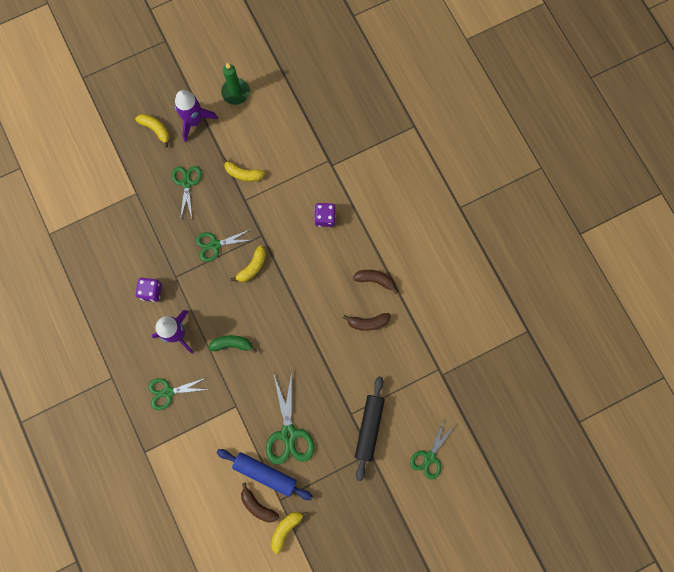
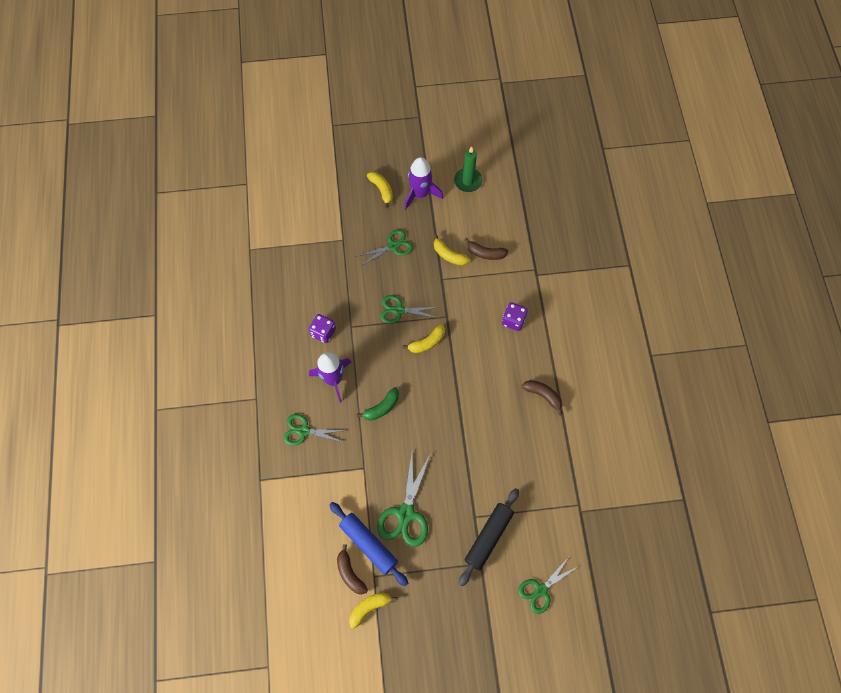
camera: 20 degrees right, 10 degrees down
(187, 183) = (393, 246): green scissors -> green scissors turned 45 degrees clockwise
(232, 344) = (382, 408): green banana -> green banana turned 120 degrees clockwise
(368, 322) = (522, 434): brown banana -> brown banana (485, 253)

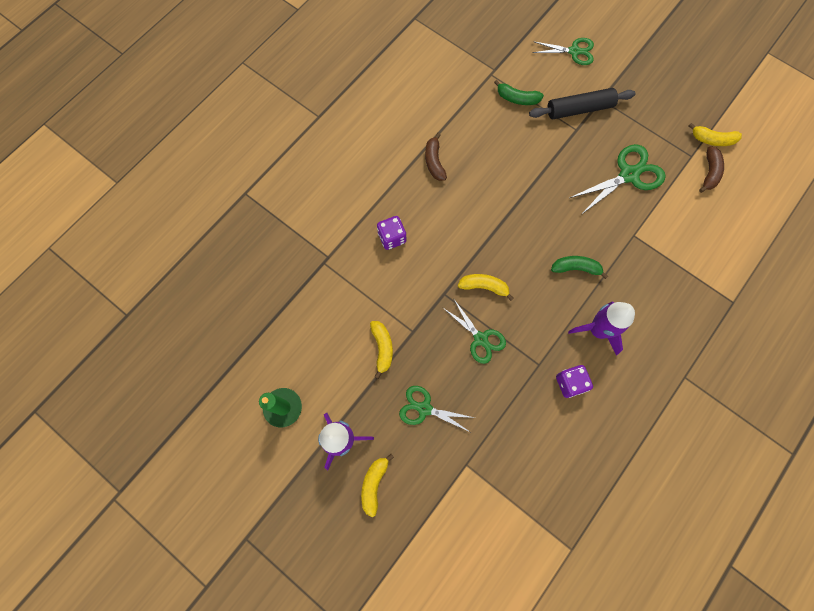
camera: 135 degrees left, 5 degrees up
(304, 431) = (662, 309): green scissors -> none
(369, 544) = (677, 179): blue rolling pin -> none
(485, 253) = (348, 318): brown banana -> none
(540, 501) = (517, 98): none -> green banana

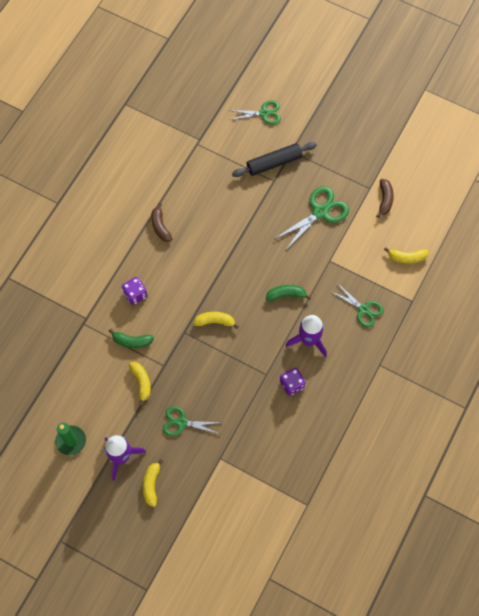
camera: 10 degrees left, 5 degrees down
(480, 339) = (218, 362): green scissors -> green scissors (363, 309)
(517, 98) = (221, 162): green banana -> green banana (132, 341)
(712, 140) = (385, 172): yellow banana -> yellow banana (406, 257)

